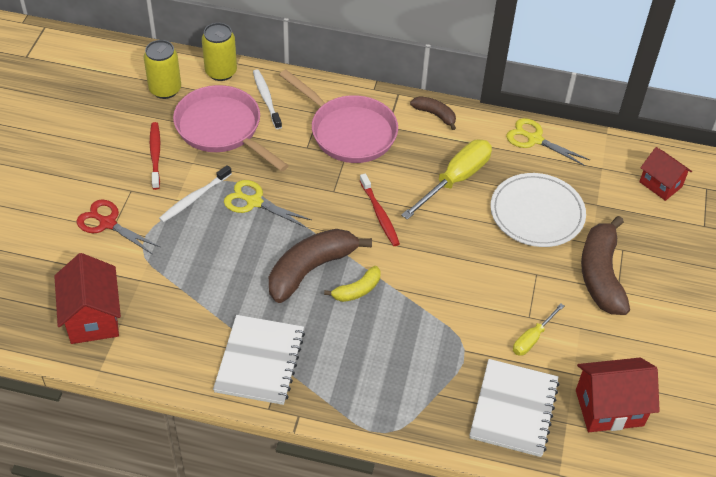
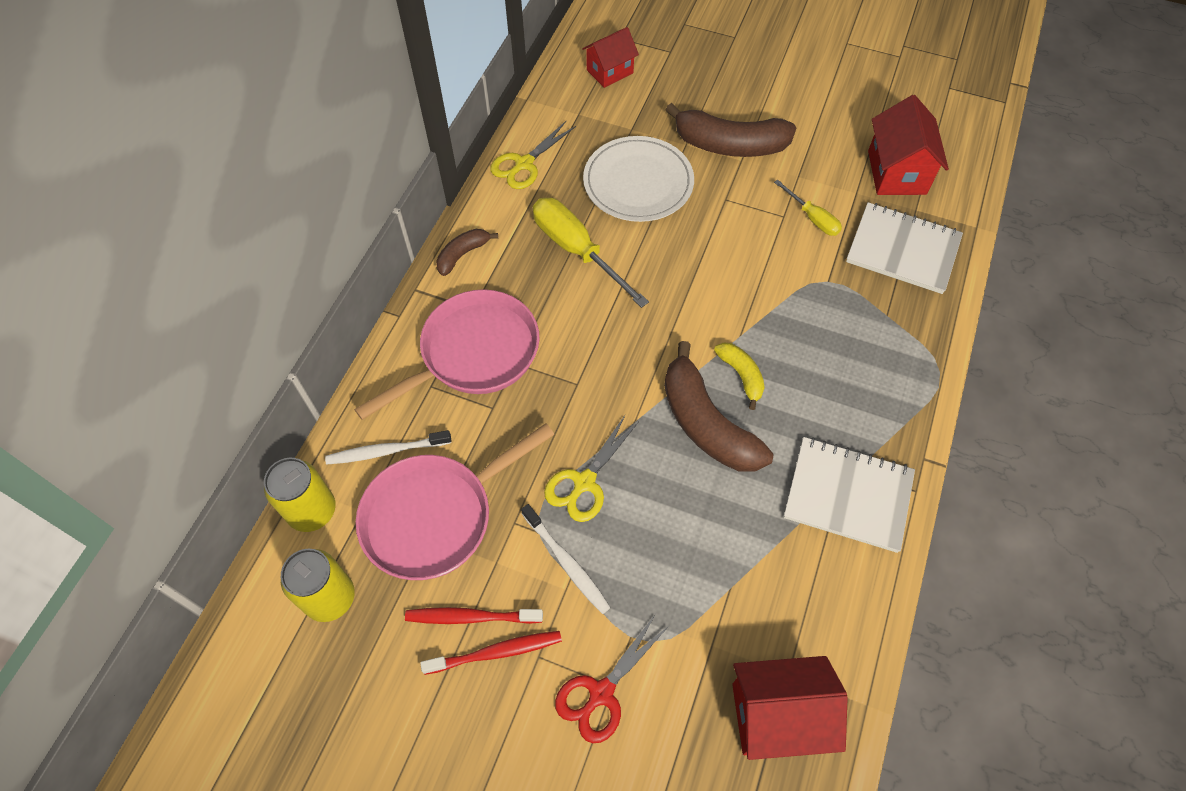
camera: 80 degrees left, 10 degrees up
(379, 214) = (623, 337): red toothbrush -> red toothbrush (496, 652)

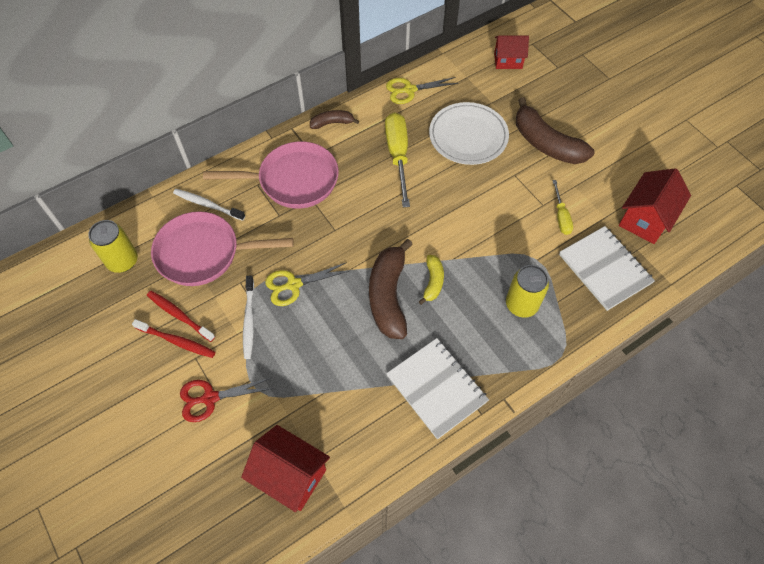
camera: 35 degrees right, 0 degrees up
(312, 511) = (149, 213): yellow can -> yellow can (521, 304)

